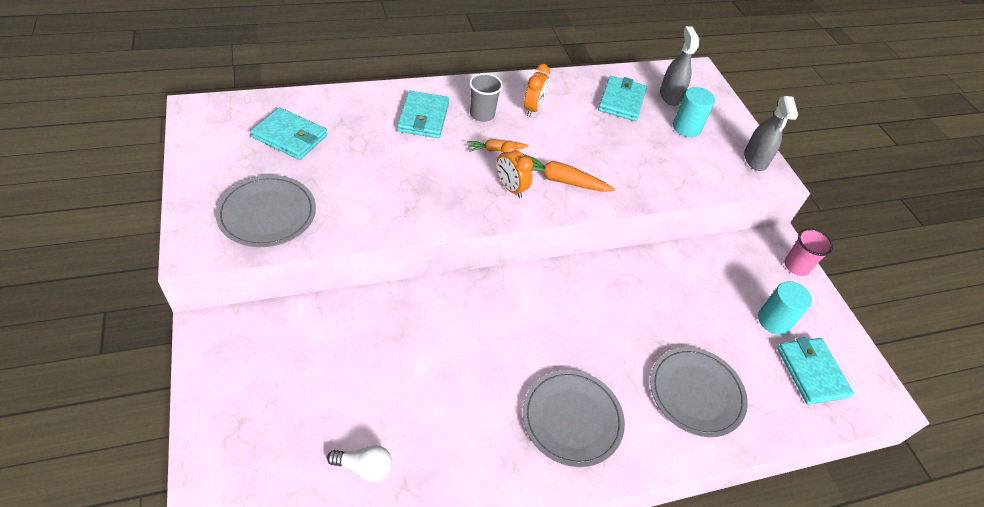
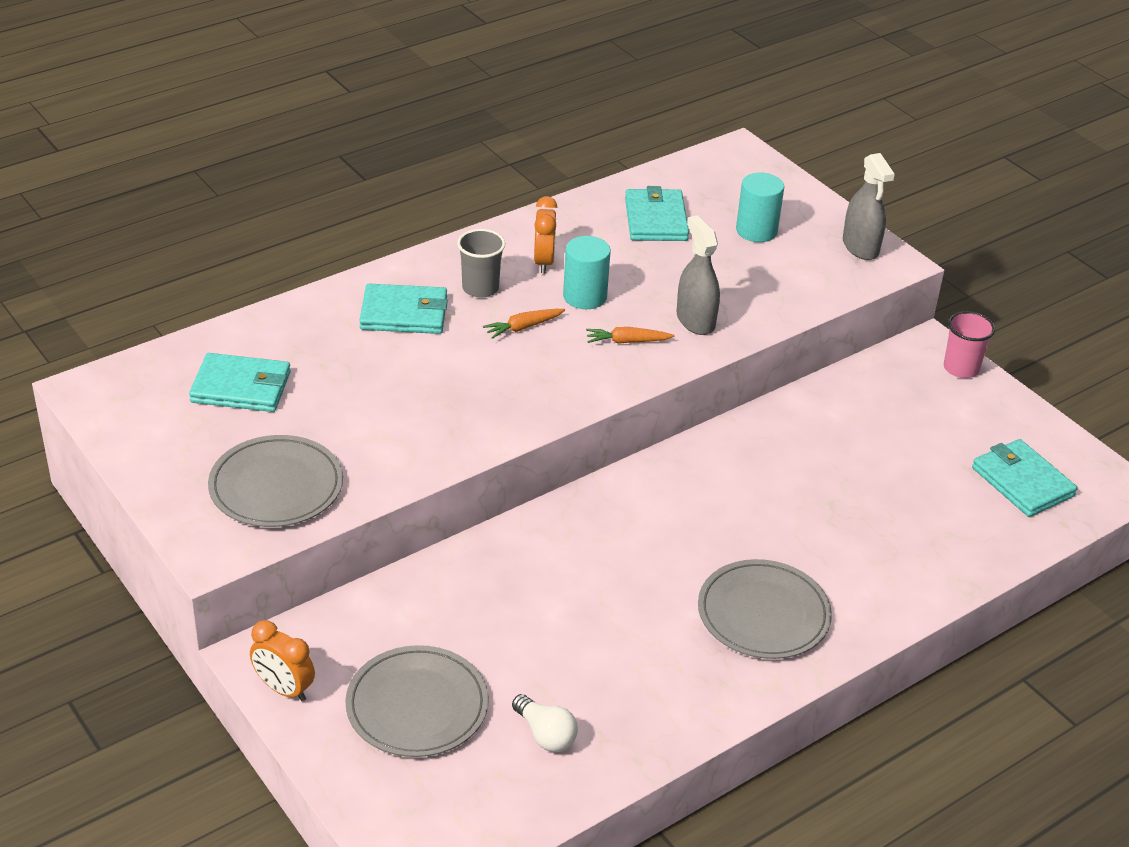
camera: 15 degrees left, 10 degrees down
(364, 467) = (545, 734): white light bulb -> white light bulb turned 60 degrees clockwise
(423, 117) = (404, 313): turquoise wallet -> turquoise wallet turned 75 degrees counterclockwise
(510, 188) = (568, 368): orange clock -> orange clock (284, 689)
(561, 180) = (627, 341): orange carrot -> orange carrot, size x0.62
(670, 96) = (717, 195): grey spray bottle -> grey spray bottle (695, 320)
(696, 393) = (896, 544): grey plate -> grey plate (417, 706)
(774, 320) = (957, 438): turquoise cylinder -> turquoise cylinder (585, 296)

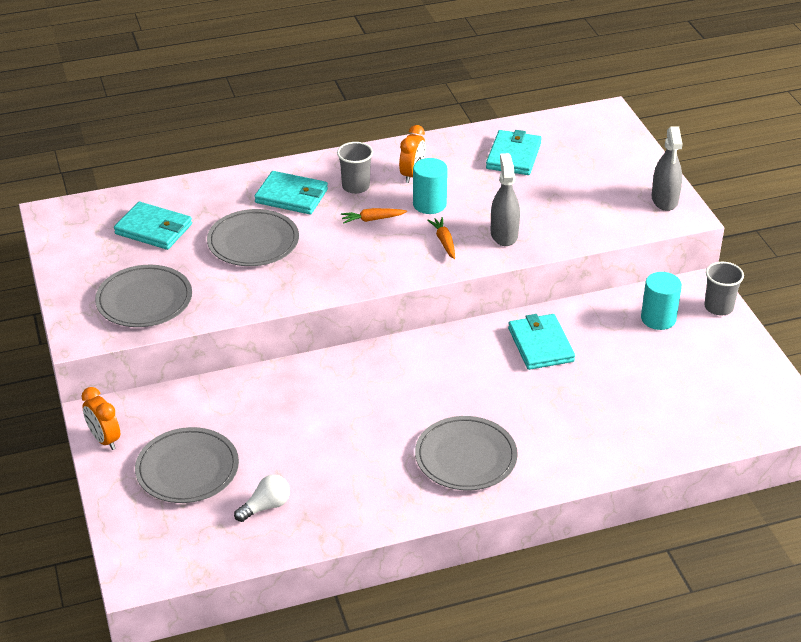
camera: 20 degrees right, 0 degrees up
(384, 382) = (253, 242): none -> grey plate
(545, 734) = (266, 506): white light bulb -> white light bulb turned 105 degrees counterclockwise
(627, 341) = (444, 242): orange carrot -> orange carrot turned 60 degrees clockwise
(756, 230) = (587, 175): turquoise cylinder -> turquoise cylinder (658, 319)
(961, 368) = (718, 307): pink cup -> grey cup
(1022, 482) = (722, 400): turquoise wallet -> turquoise wallet (540, 345)

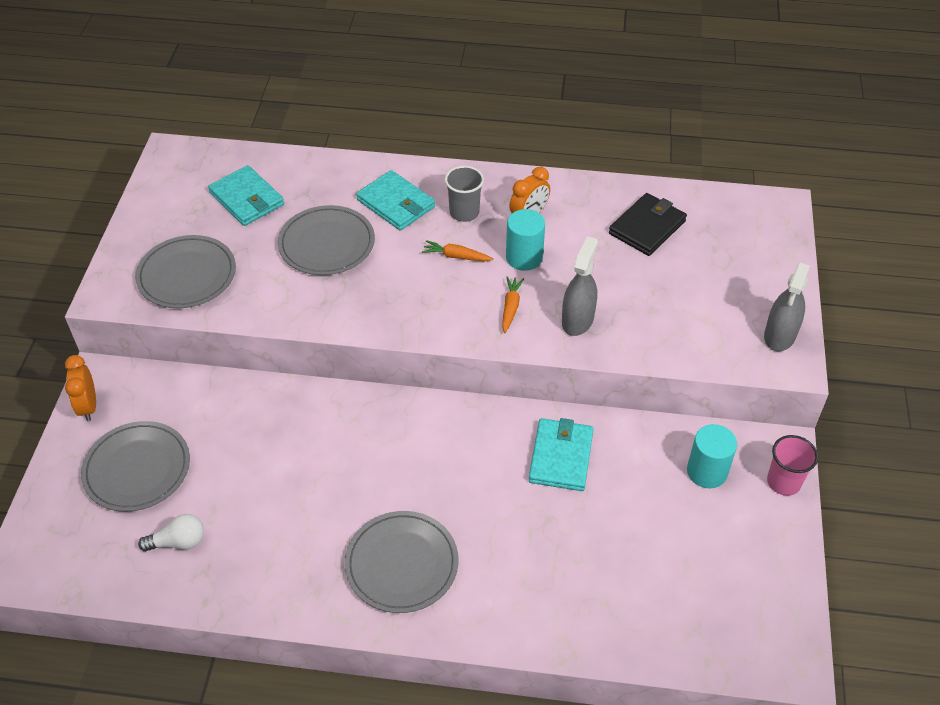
camera: 25 degrees right, 10 degrees up
(513, 156) = (647, 227): turquoise wallet -> black wallet
(718, 307) = (783, 482): grey cup -> pink cup

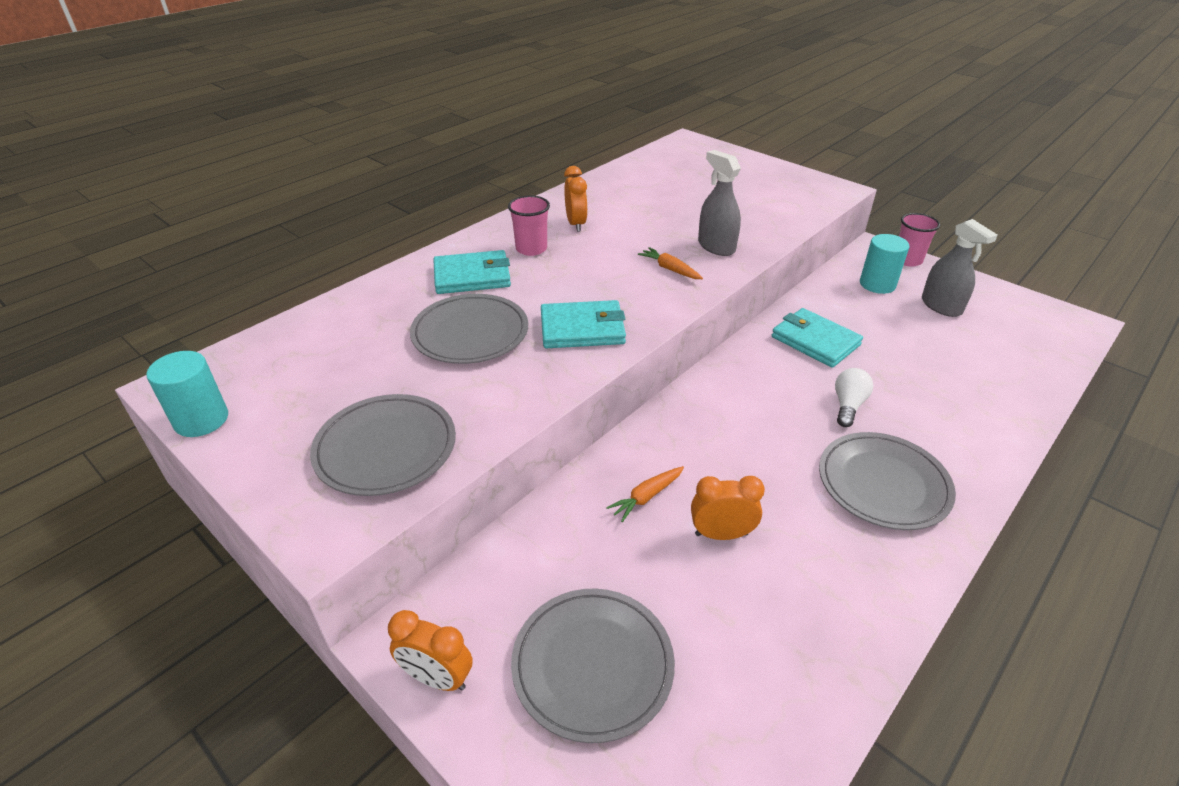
camera: 55 degrees left, 10 degrees down
(178, 542) = (743, 669): white light bulb -> white light bulb (848, 405)
(247, 199) = (333, 359): turquoise wallet -> turquoise wallet (582, 329)
(280, 486) = (721, 534): none -> orange clock
(456, 256) = (579, 272): orange carrot -> orange carrot (646, 497)
(464, 212) = (531, 249): grey cup -> pink cup
(524, 257) = (619, 243): turquoise cylinder -> turquoise cylinder (201, 420)
(647, 227) = (649, 186): black wallet -> none
(779, 335) = (808, 183): grey spray bottle -> grey spray bottle (941, 306)

